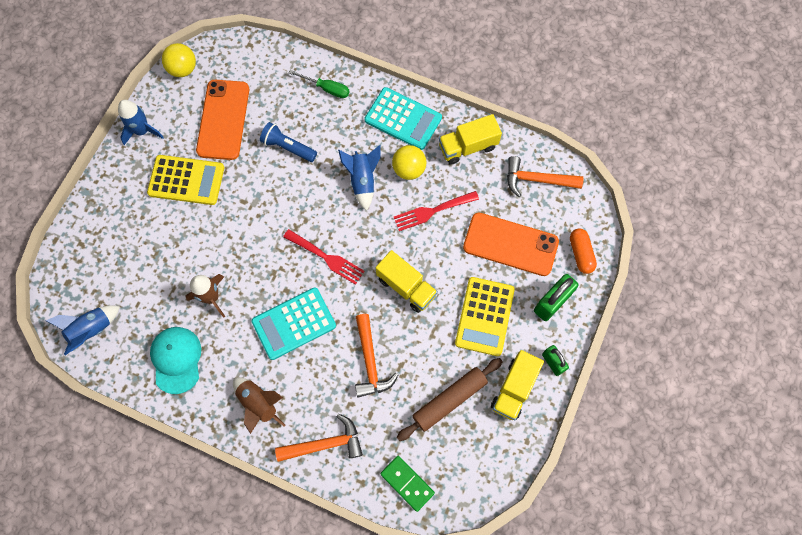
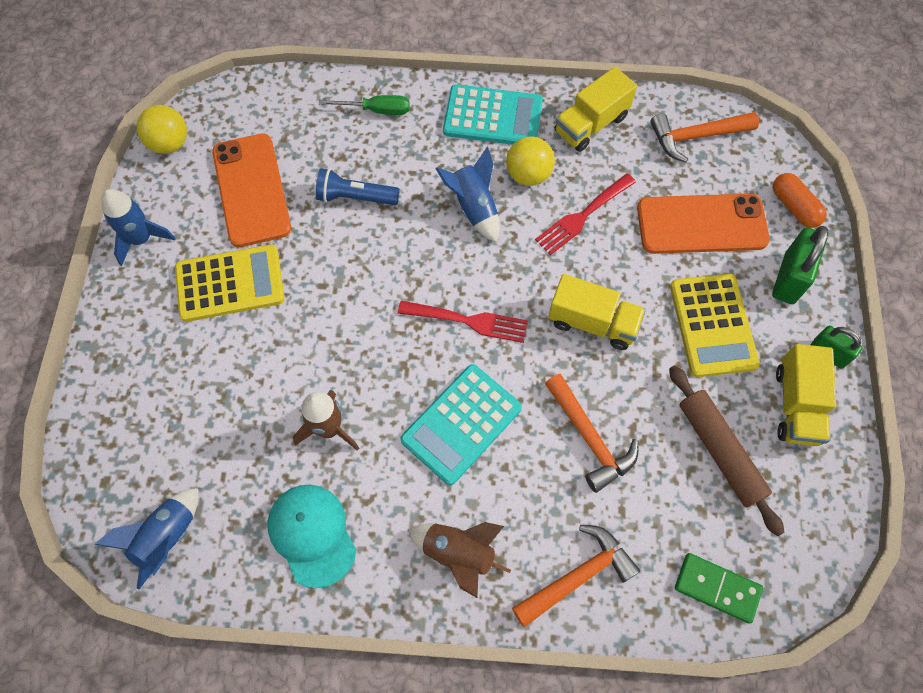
camera: 20 degrees left, 5 degrees down
(449, 400) = (719, 451): brown rolling pin -> brown rolling pin turned 60 degrees counterclockwise

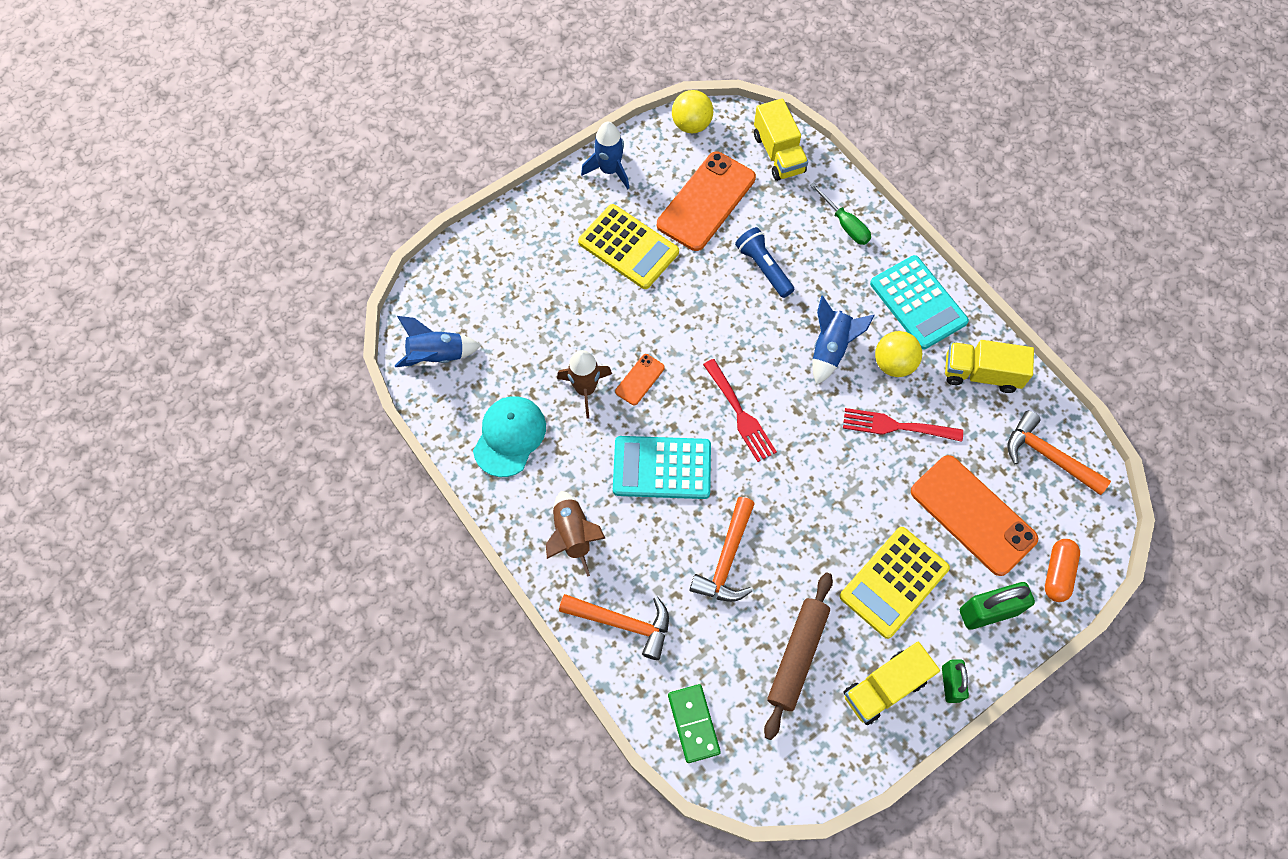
camera: 50 degrees right, 0 degrees up
(363, 375) = (640, 379): none -> orange phone
(592, 322) = (816, 496): yellow truck -> yellow truck (778, 153)

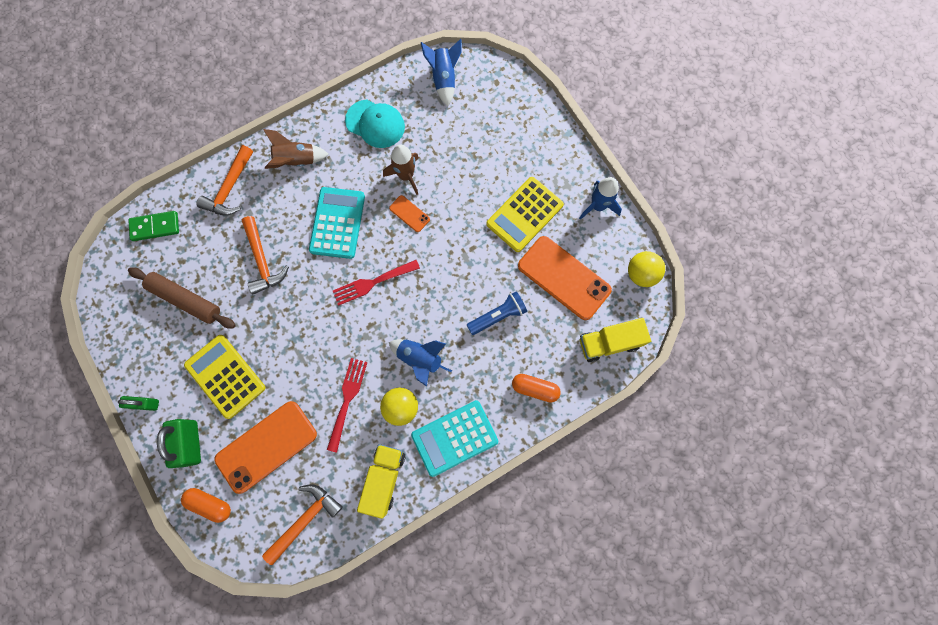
camera: 95 degrees right, 10 degrees up
(727, 559) = (262, 260): orange hammer -> orange hammer turned 135 degrees counterclockwise
(845, 224) = (535, 388): green screwdriver -> orange capsule
(884, 687) = (152, 356): yellow truck -> none

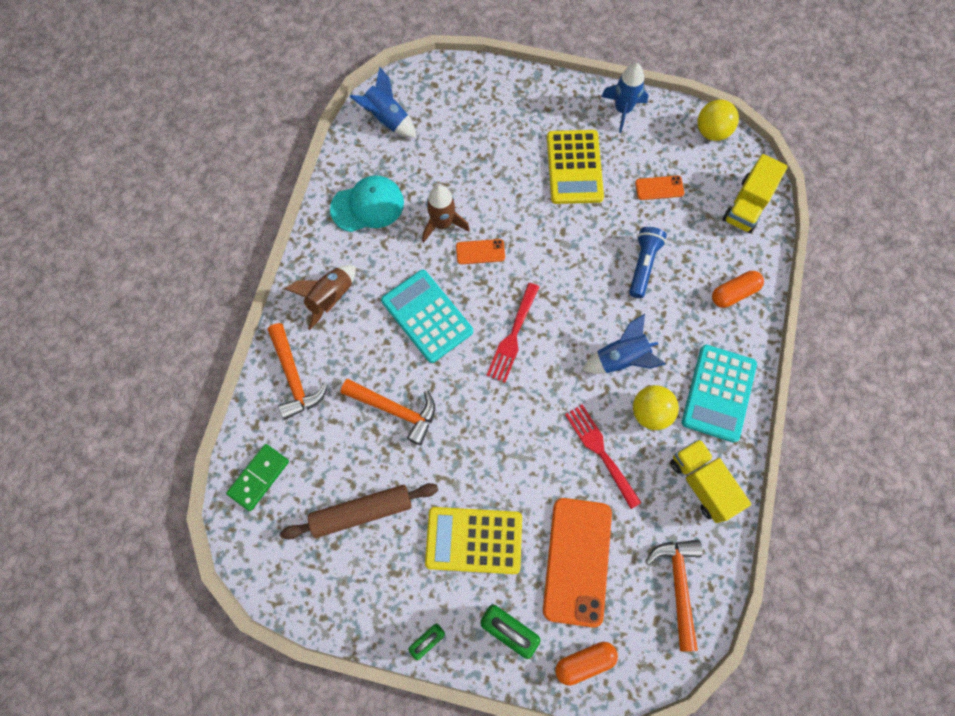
camera: 45 degrees left, 5 degrees down
(564, 278) = (659, 188): orange phone -> orange phone, size x0.46

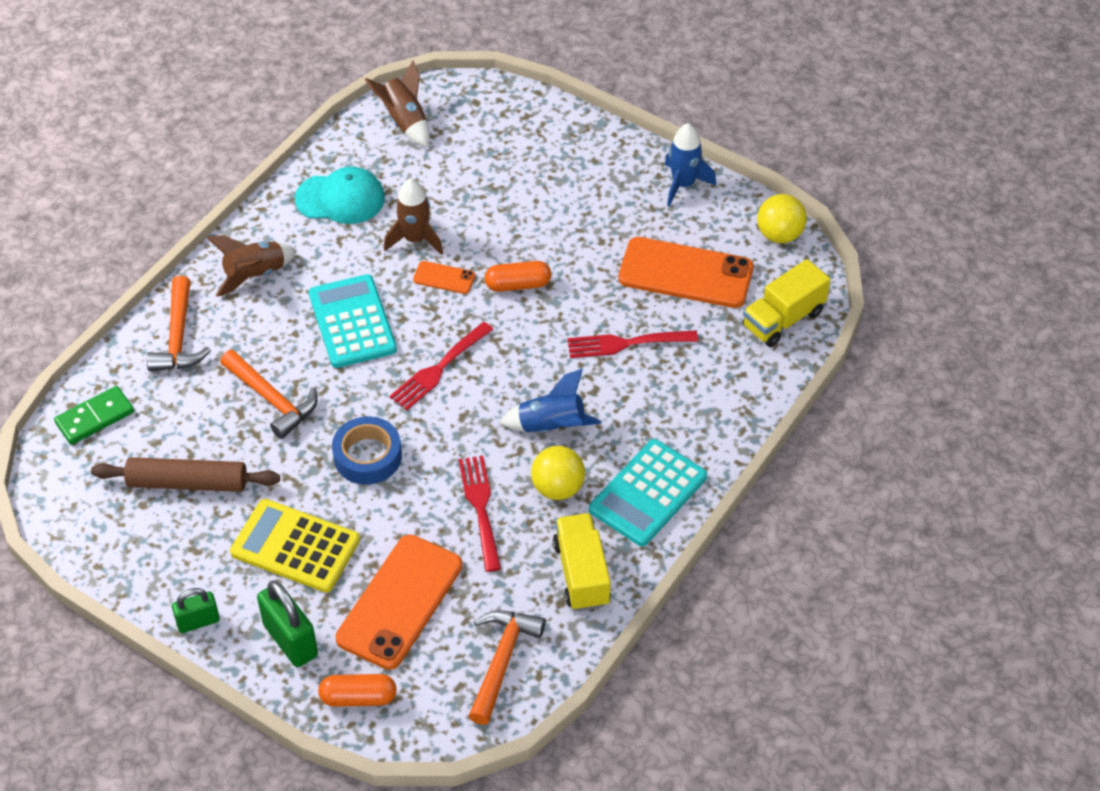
camera: 20 degrees right, 20 degrees down
(387, 119) = (405, 121): blue rocket -> brown rocket
(493, 436) = (367, 456): none -> blue tape
(574, 167) = (596, 226): yellow calculator -> none
(643, 265) = (626, 344): blue flashlight -> red fork
(659, 188) = (685, 273): orange phone -> orange phone, size x2.19
(734, 293) = (719, 402): orange capsule -> orange capsule (518, 285)

